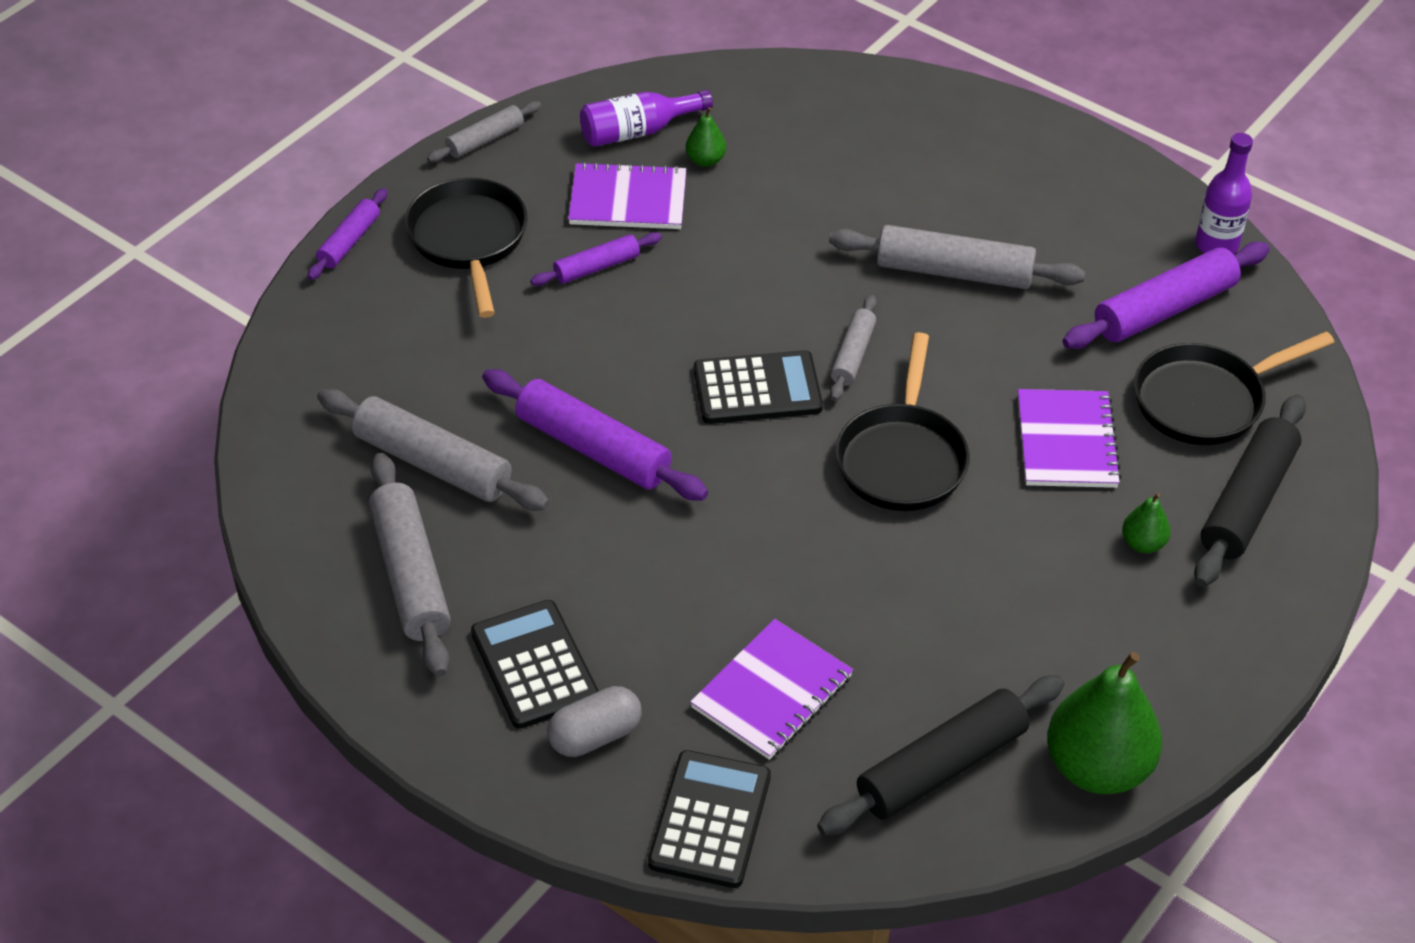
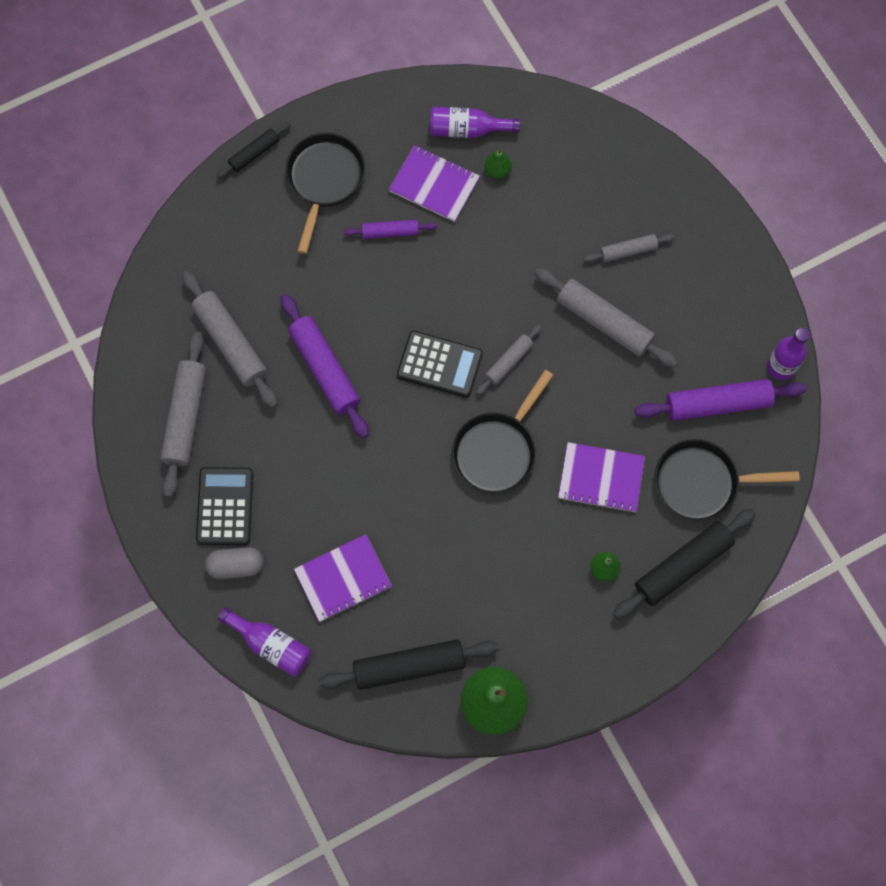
camera: 25 degrees right, 25 degrees up
(349, 241) = (254, 153): purple rolling pin -> black rolling pin
(485, 140) = (370, 100): grey rolling pin -> grey rolling pin (628, 251)
(710, 820) = (270, 645): black calculator -> purple bottle
(1067, 441) = (601, 478): purple notebook -> purple notebook turned 75 degrees clockwise

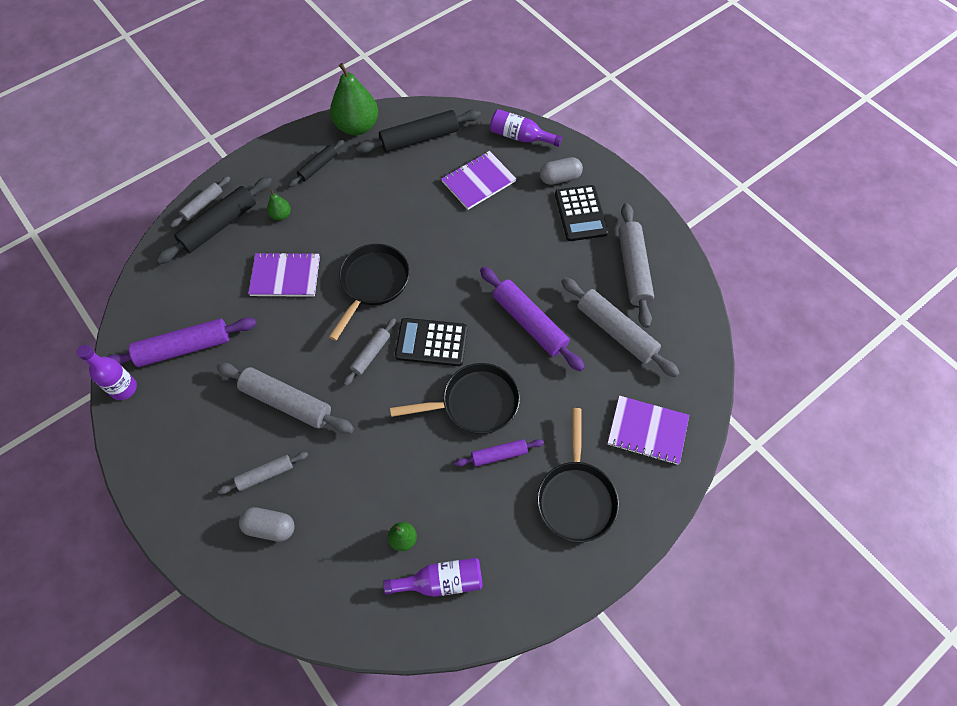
camera: 170 degrees right, 10 degrees down
(254, 153) = (654, 514): black rolling pin -> black rolling pin (318, 167)
(434, 185) = (465, 512): purple notebook -> purple notebook (647, 431)
(624, 201) = (270, 527): none -> grey capsule
(701, 483) = (201, 285): black pan -> black pan (475, 403)
(704, 602) = (203, 205): none -> grey rolling pin

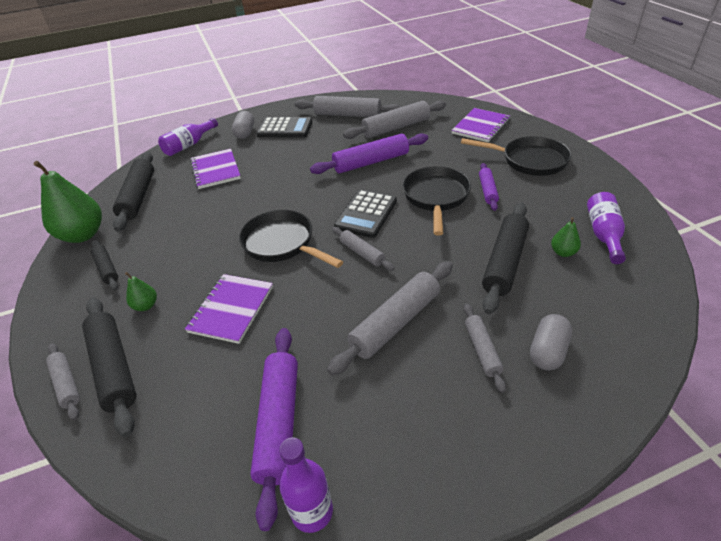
camera: 70 degrees left, 20 degrees down
(378, 483) = (504, 262): none -> black rolling pin

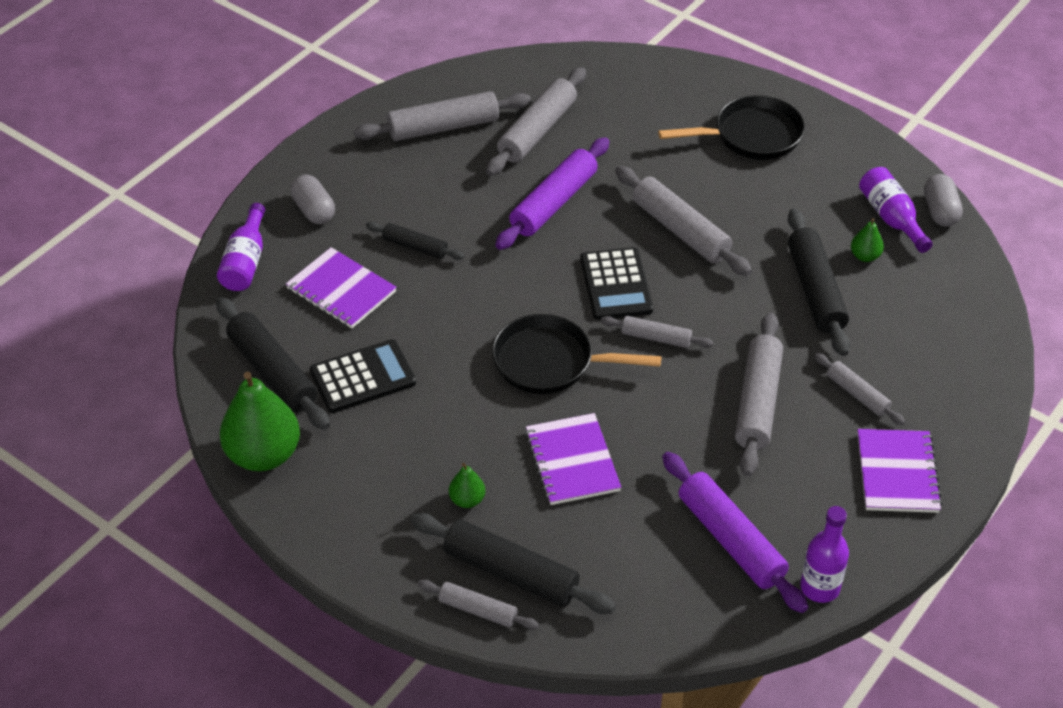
camera: 35 degrees left, 5 degrees up
(107, 269) = (360, 481): black rolling pin -> black rolling pin (415, 247)
(285, 128) = (370, 183): black calculator -> black calculator (363, 377)
(436, 197) = (680, 230): black pan -> grey rolling pin
(481, 126) = (652, 94): purple notebook -> purple notebook (897, 473)
(487, 191) = (733, 200): purple rolling pin -> none
(548, 351) = (914, 371): grey capsule -> grey capsule (940, 211)

